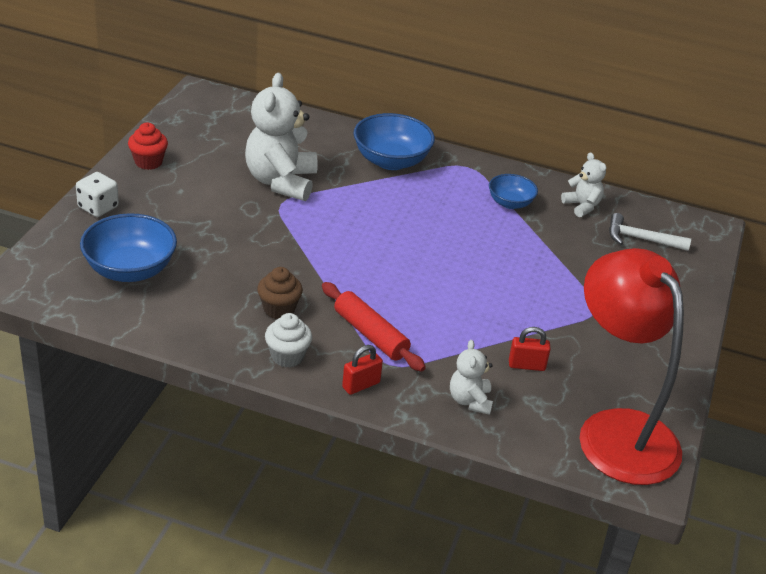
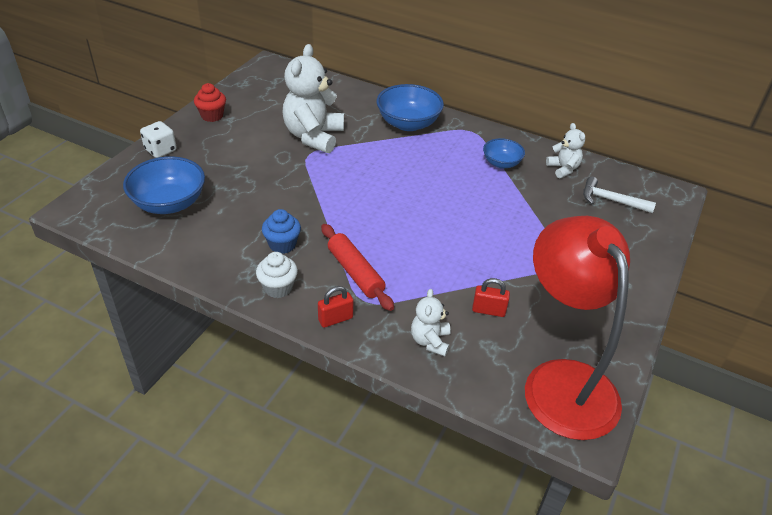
camera: 10 degrees right, 5 degrees up
(279, 309) = (282, 245): brown cupcake -> blue cupcake

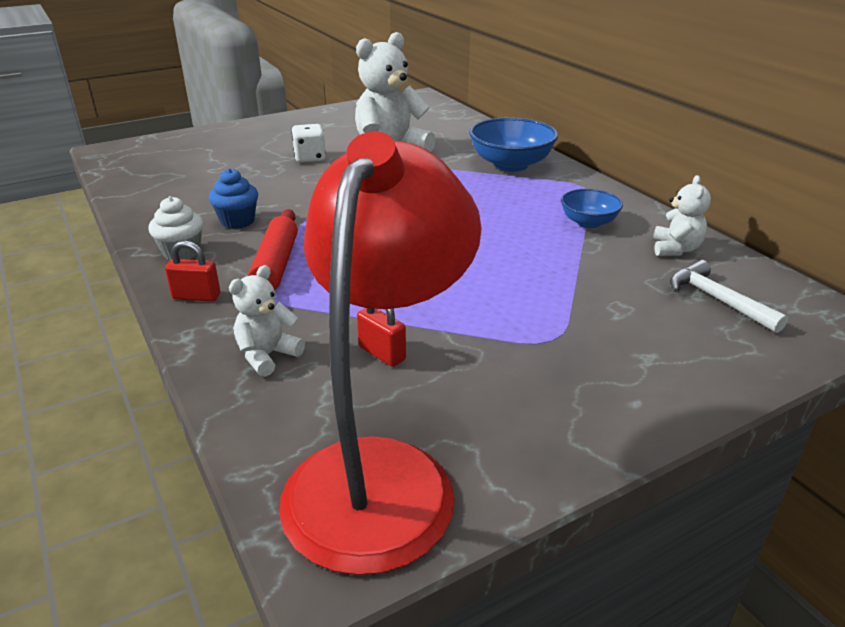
camera: 35 degrees right, 10 degrees down
(160, 150) = (235, 131): white dice -> white dice (310, 158)
(169, 203) = (186, 165): blue bowl -> none
(212, 116) = (314, 119): red cupcake -> none

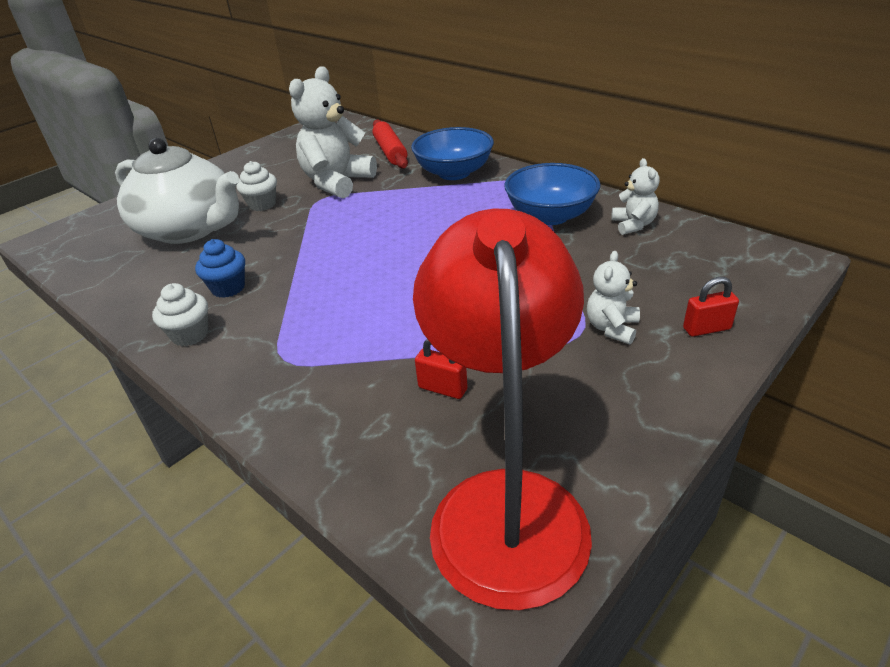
camera: 15 degrees left, 5 degrees up
(196, 296) = (233, 378): red padlock -> red padlock (706, 329)
(234, 166) = (190, 229): none -> white teapot
(267, 355) = (338, 420): white teddy bear -> white teddy bear (612, 328)
(276, 265) = (293, 325): red rolling pin -> red rolling pin (390, 152)
(310, 158) = (262, 204): white dice -> white cupcake
(588, 222) = (550, 216): blue bowl -> blue bowl, size x1.69
(717, 300) = (689, 264): white hammer -> none

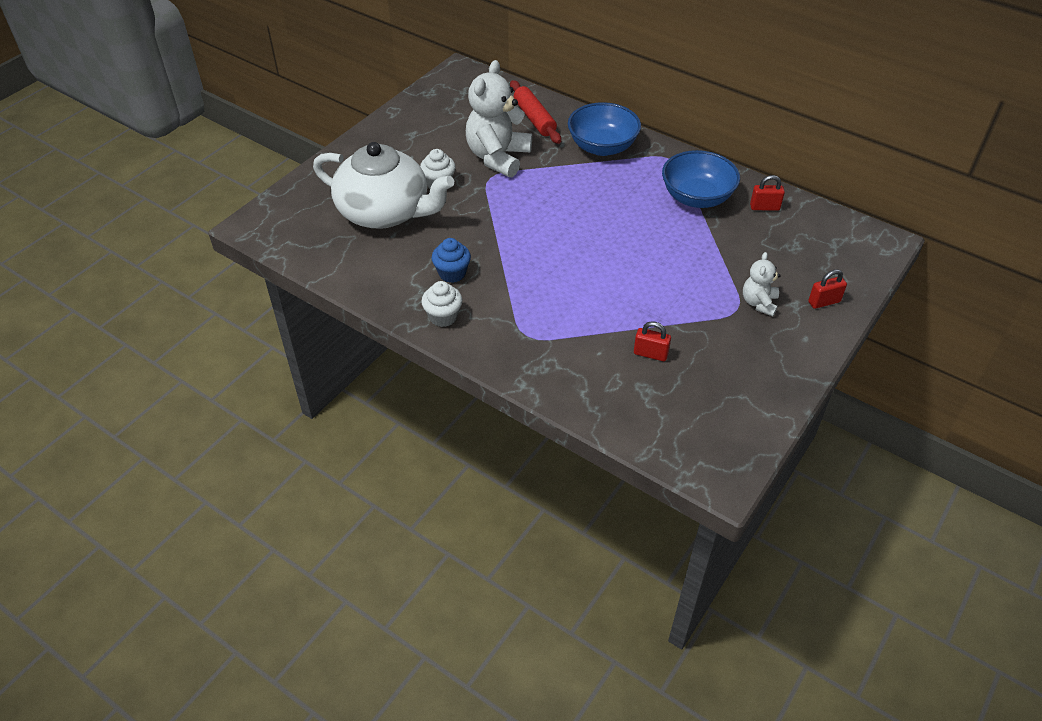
camera: 10 degrees left, 10 degrees up
(506, 504) = (710, 428): red lamp -> none
(633, 225) = (764, 207): white teddy bear -> red padlock

